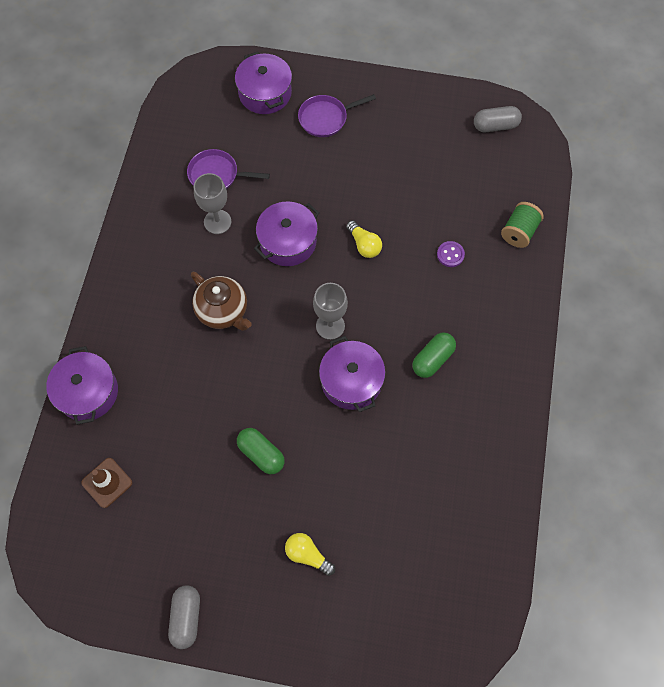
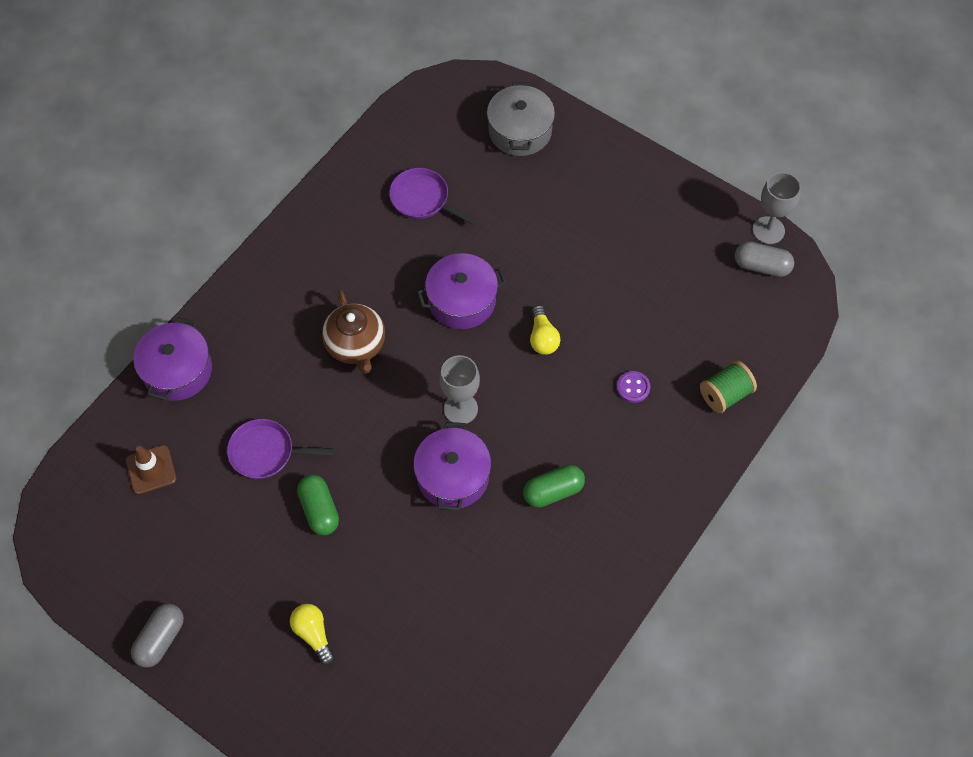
camera: 25 degrees right, 5 degrees down
(217, 222) = (398, 249): grey goblet -> grey goblet (768, 230)
(265, 93) = (520, 131): purple pot -> grey pot
(326, 118) = (573, 184): purple pan -> purple pan (266, 452)

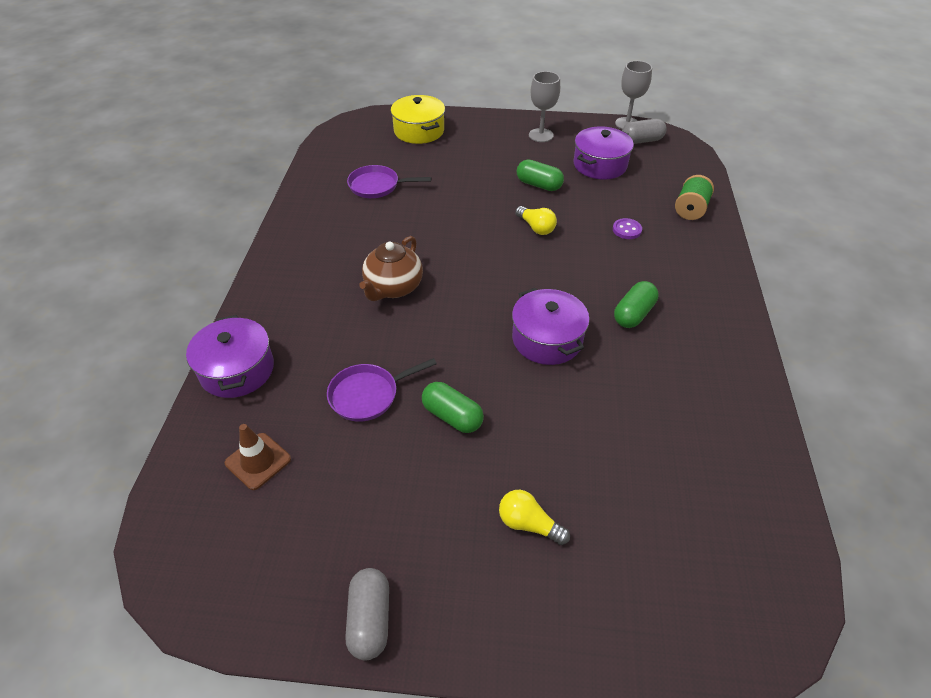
camera: 30 degrees left, 15 degrees down
(356, 345) = (393, 288): brown teapot -> brown teapot turned 75 degrees clockwise
(460, 409) = (513, 293): grey goblet -> grey goblet (541, 135)
(462, 300) = (456, 229): purple pot -> purple pot (600, 165)
(520, 131) = (419, 131): grey pot -> yellow pot
(590, 279) = (539, 185): none -> green capsule

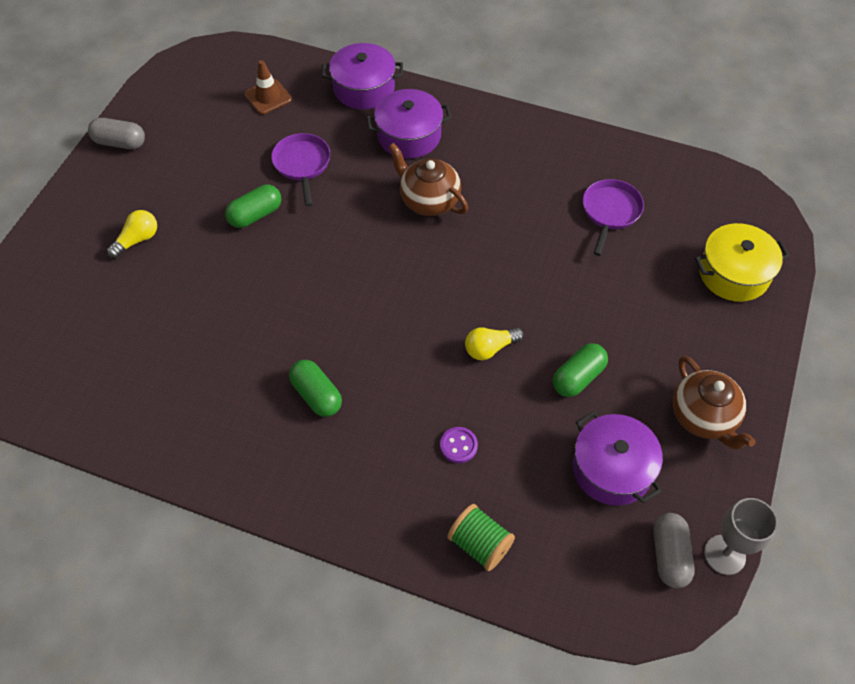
camera: 105 degrees right, 10 degrees up
(541, 135) = (704, 417): grey goblet -> brown teapot
(547, 339) = (312, 306): purple pot -> purple pot (409, 136)

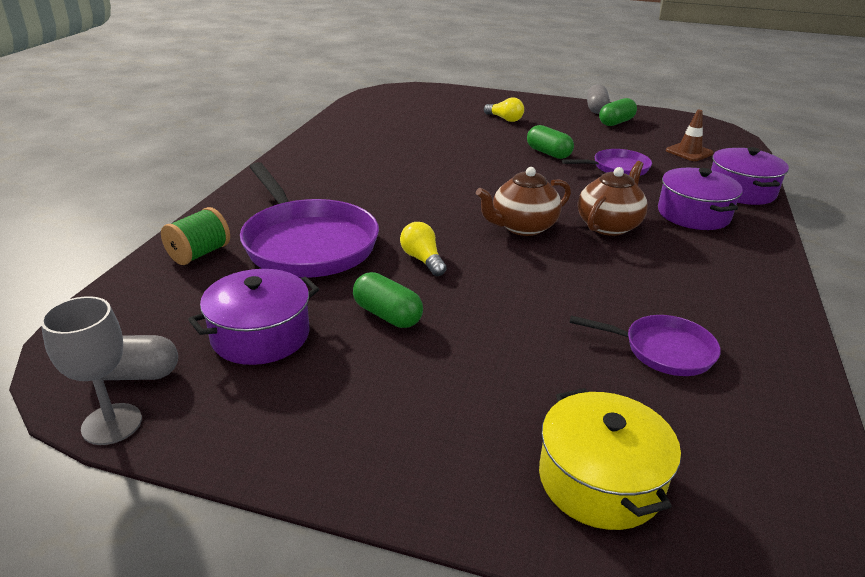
camera: 85 degrees right, 25 degrees down
(316, 395) = (366, 182): green capsule -> green capsule (616, 122)
(458, 446) = (307, 243): purple button -> purple pan
(704, 417) = (323, 420): brown teapot -> brown teapot (522, 227)

